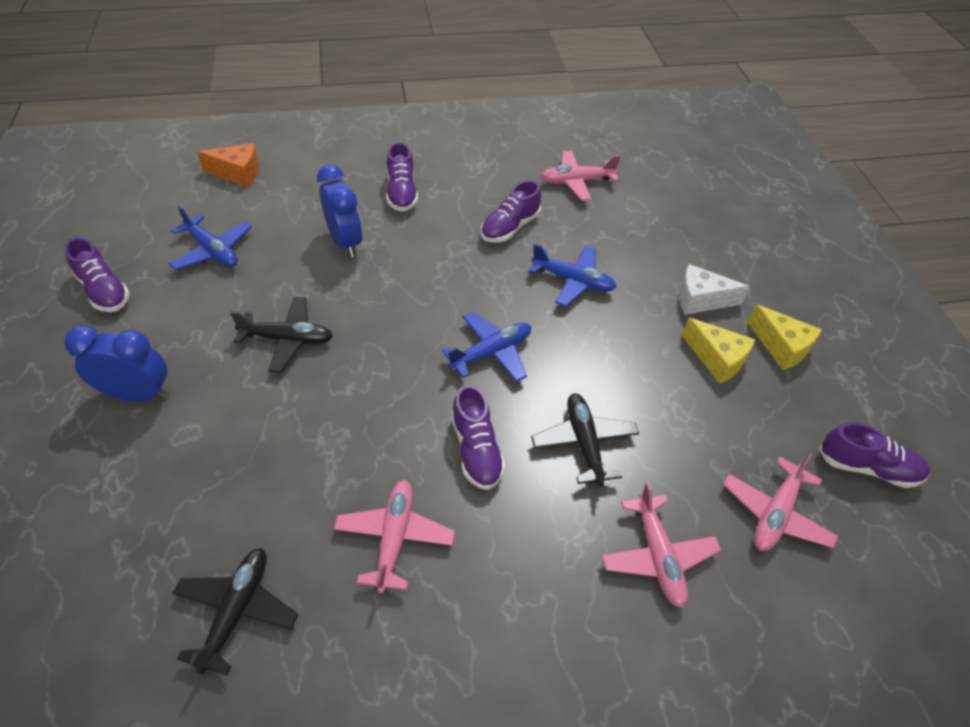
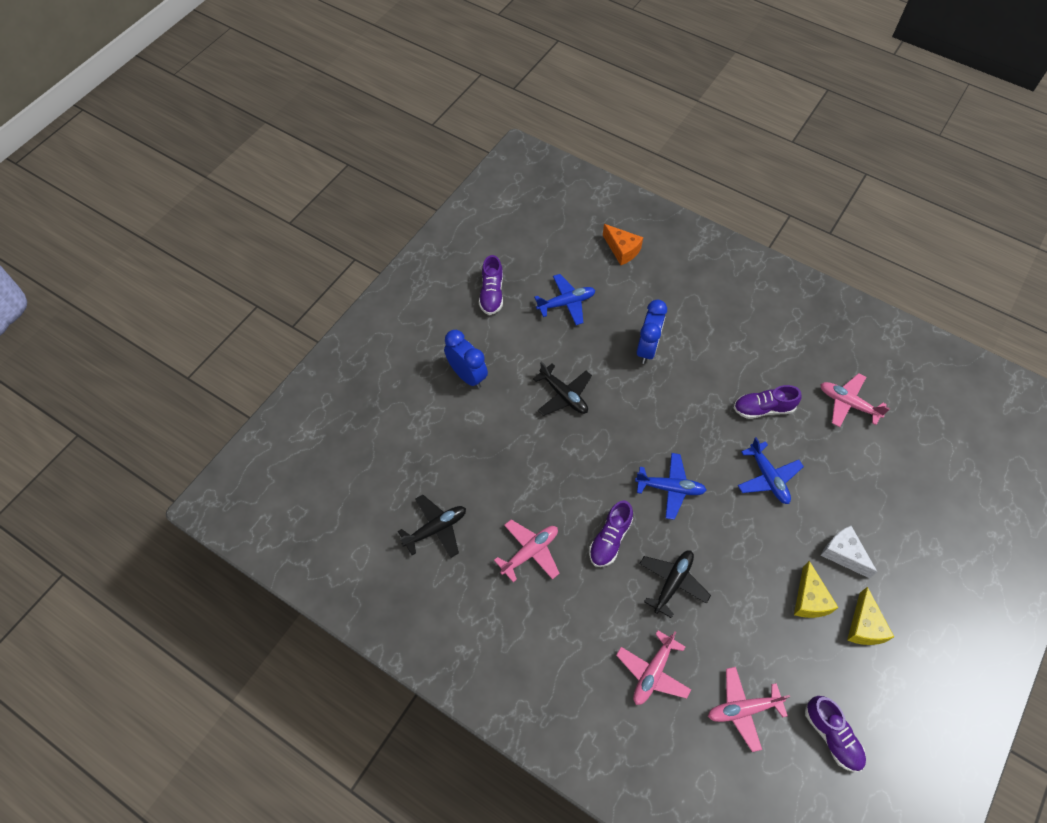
camera: 45 degrees right, 10 degrees up
(212, 251) = (566, 303): blue plane -> blue plane turned 105 degrees counterclockwise
(402, 193) = (714, 333): purple shoe -> none

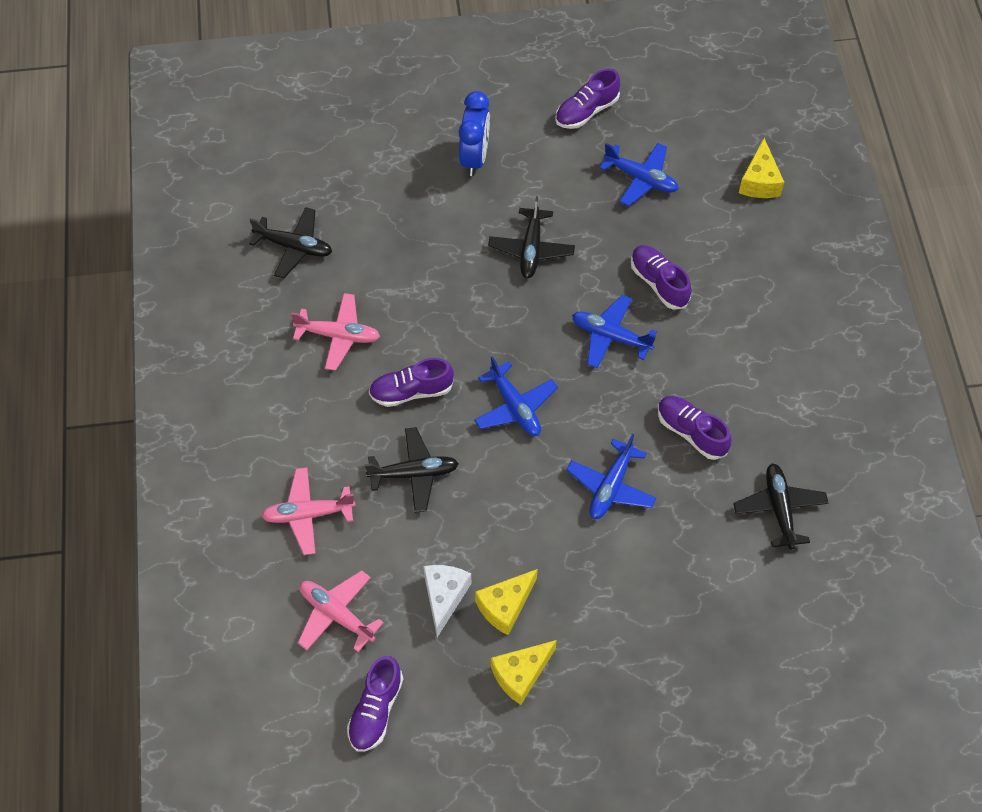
camera: 50 degrees right, 0 degrees up
(622, 250) = (759, 181): orange cheese -> yellow cheese
(647, 348) = (659, 283): blue clock -> purple shoe
(663, 400) = (611, 336): none -> blue plane
(843, 554) = (586, 609): white cheese -> white cheese (444, 597)
(848, 403) = (779, 509): pink plane -> black plane

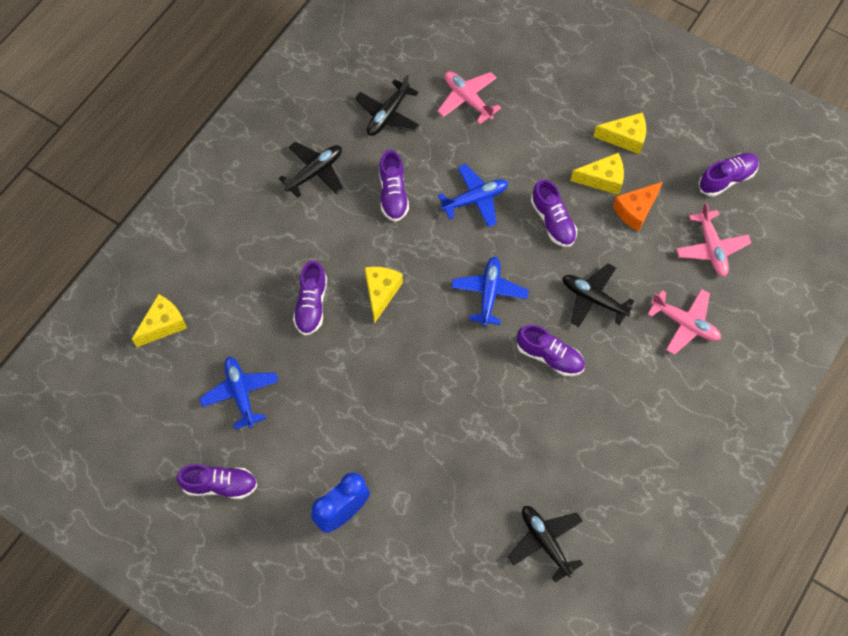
camera: 140 degrees left, 5 degrees up
(338, 335) = (568, 438): pink plane -> pink plane (468, 99)
(444, 597) = (635, 210): white cheese -> orange cheese
(517, 521) = (553, 221): none -> purple shoe
(531, 249) = (372, 399): black plane -> black plane (315, 172)
(611, 336) = (381, 293): blue plane -> yellow cheese

